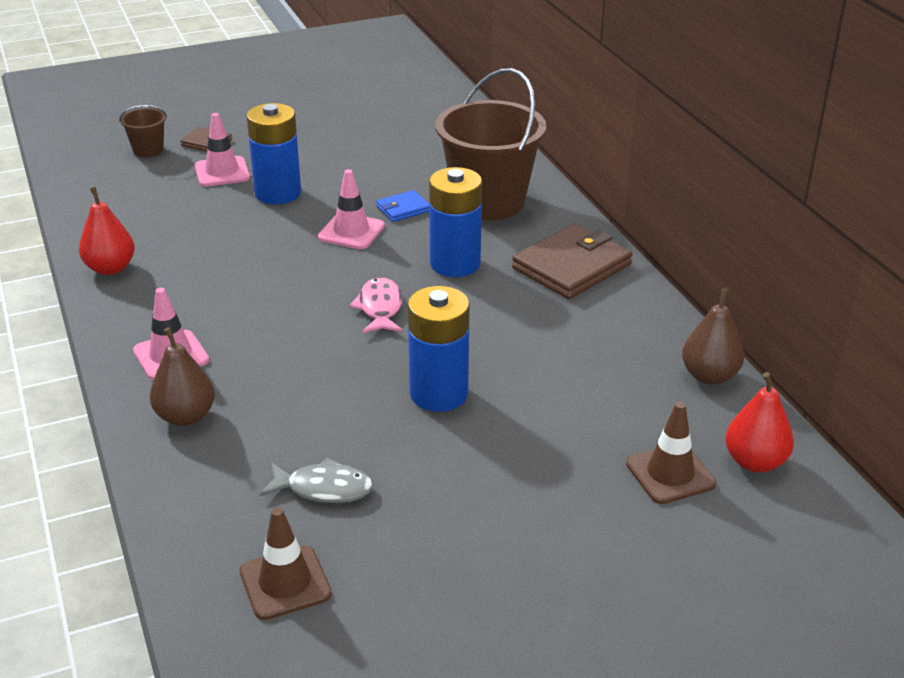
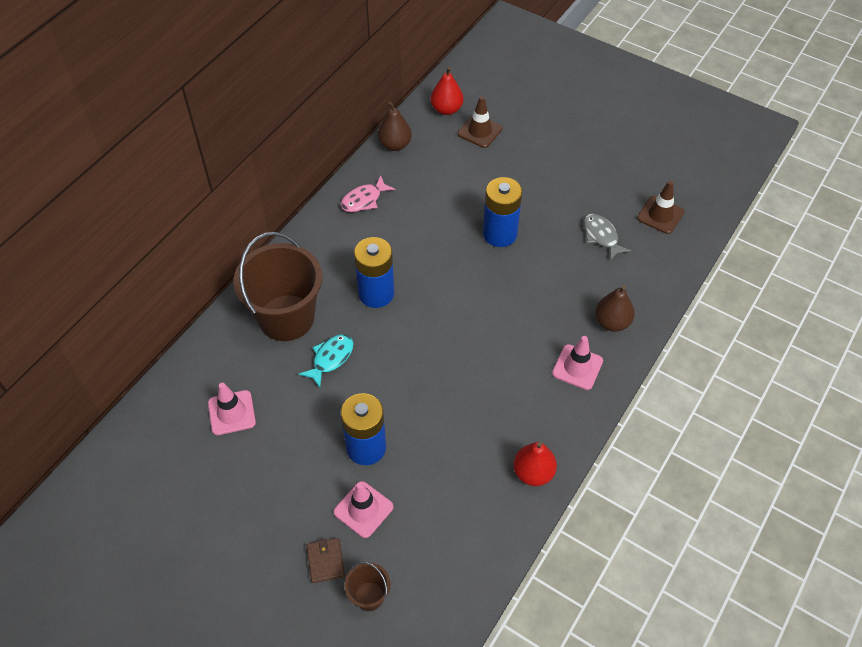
camera: 125 degrees left, 20 degrees up
(351, 232) = (382, 369): pink traffic cone -> pink traffic cone (231, 413)
(380, 308) = (450, 301): pink fish -> pink fish (364, 200)
(403, 209) = (331, 358): blue wallet -> turquoise fish
(571, 267) = (335, 239): brown wallet -> none

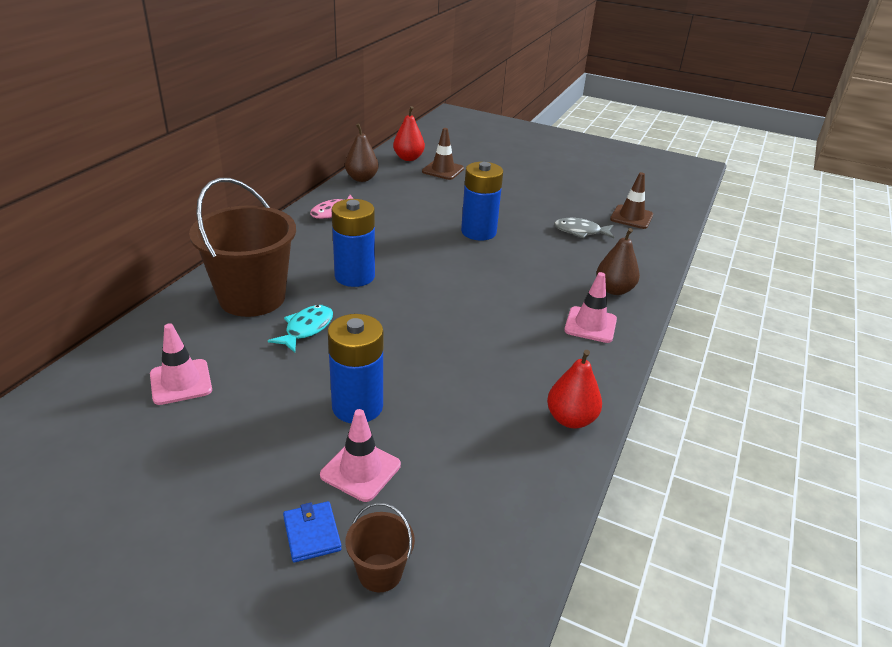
camera: 10 degrees left, 20 degrees down
(325, 561) = (312, 533): brown wallet -> blue wallet
(601, 236) = (580, 231): grey fish -> grey fish turned 45 degrees counterclockwise

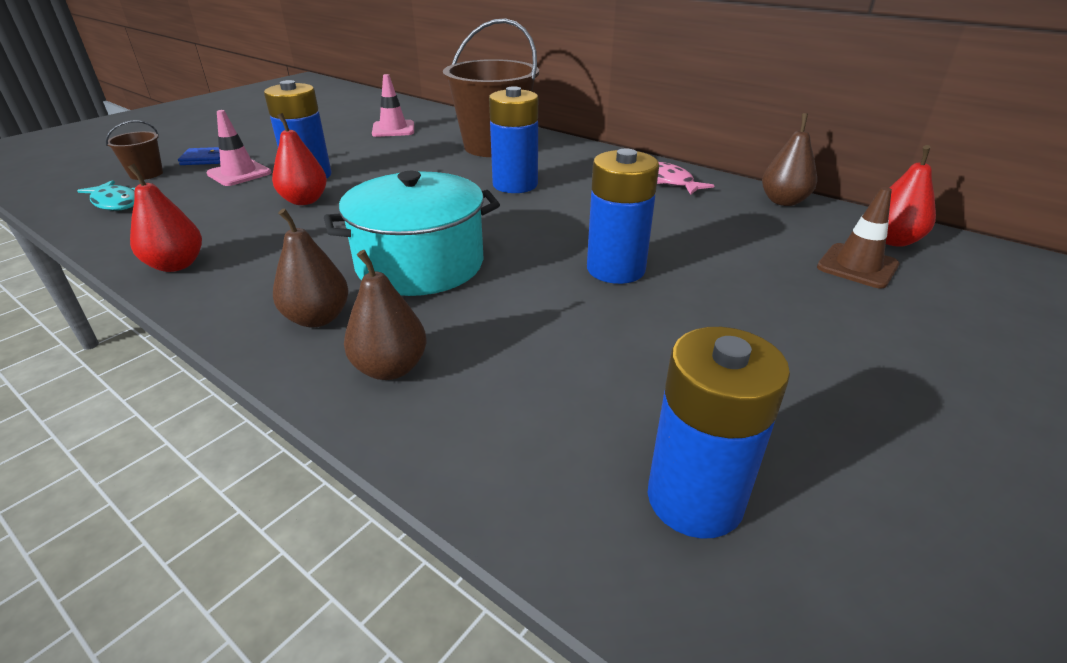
camera: 105 degrees right, 0 degrees up
(306, 329) = (432, 163): turquoise fish -> turquoise fish (116, 202)
(422, 388) = (304, 200): none -> red pear
(507, 299) = (420, 264): none -> turquoise pot
(580, 231) = (614, 382): grey fish -> none
(590, 325) = (317, 318): pink traffic cone -> brown pear
(631, 217) = (694, 499): brown traffic cone -> blue battery

